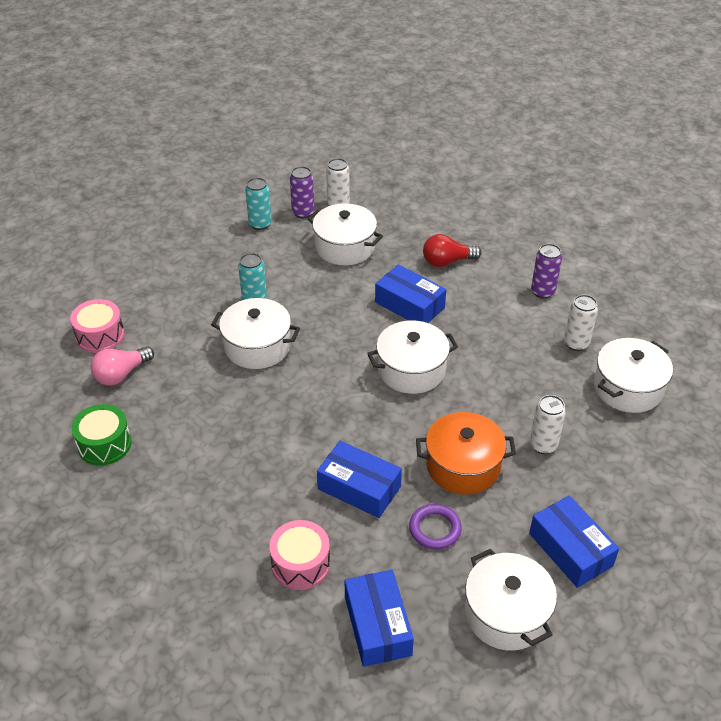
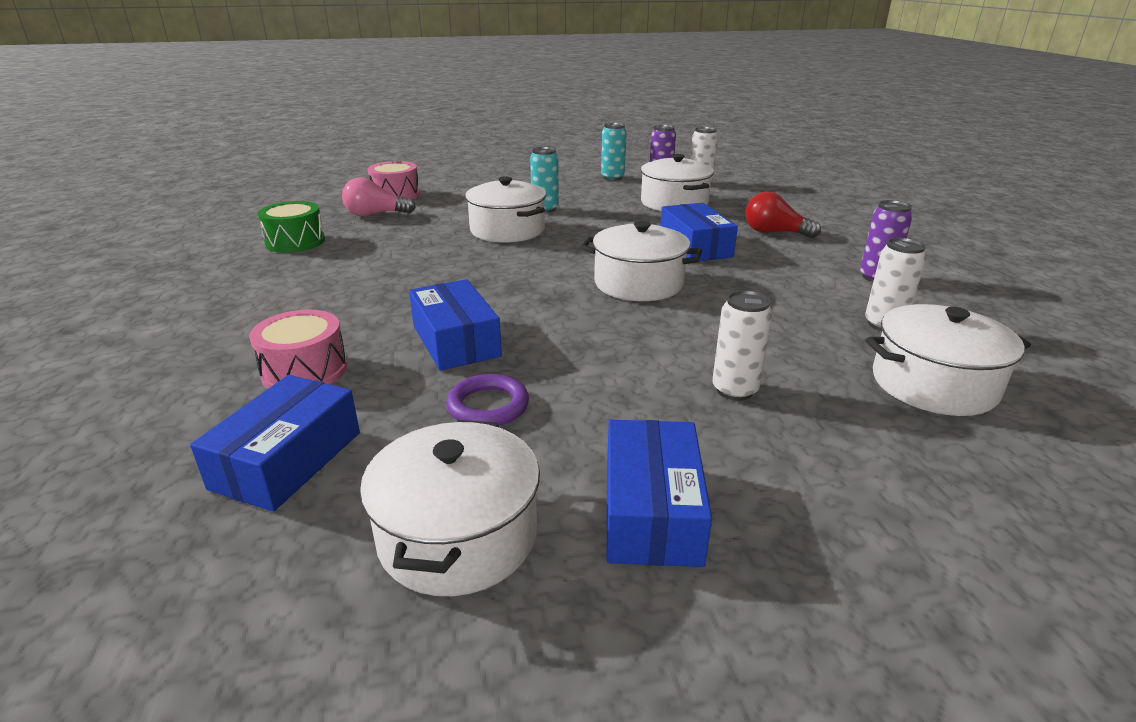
camera: 35 degrees right, 15 degrees down
(463, 466) = (600, 368): orange pot -> none

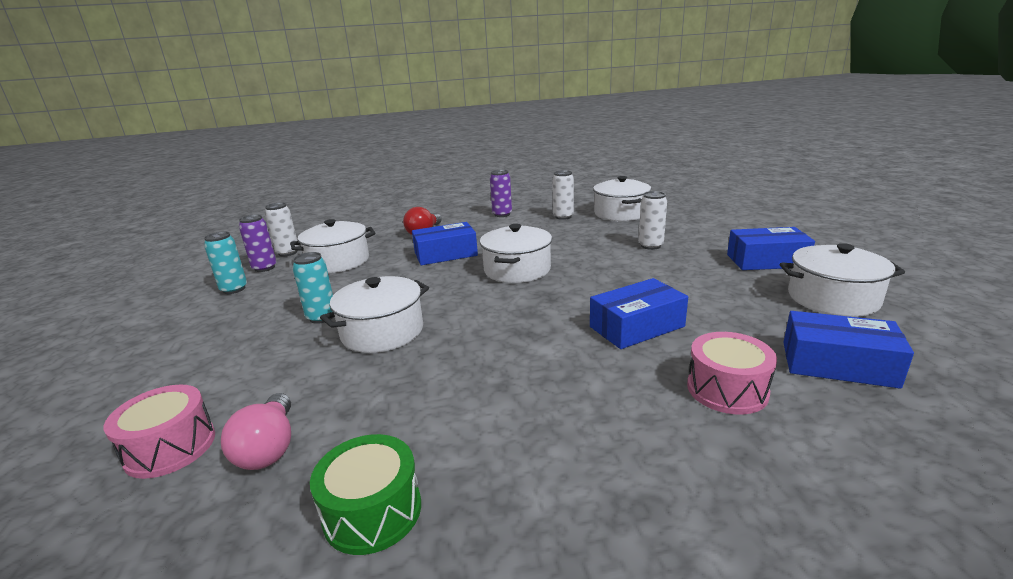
camera: 90 degrees left, 5 degrees down
(488, 406) = (715, 304): purple ring -> none

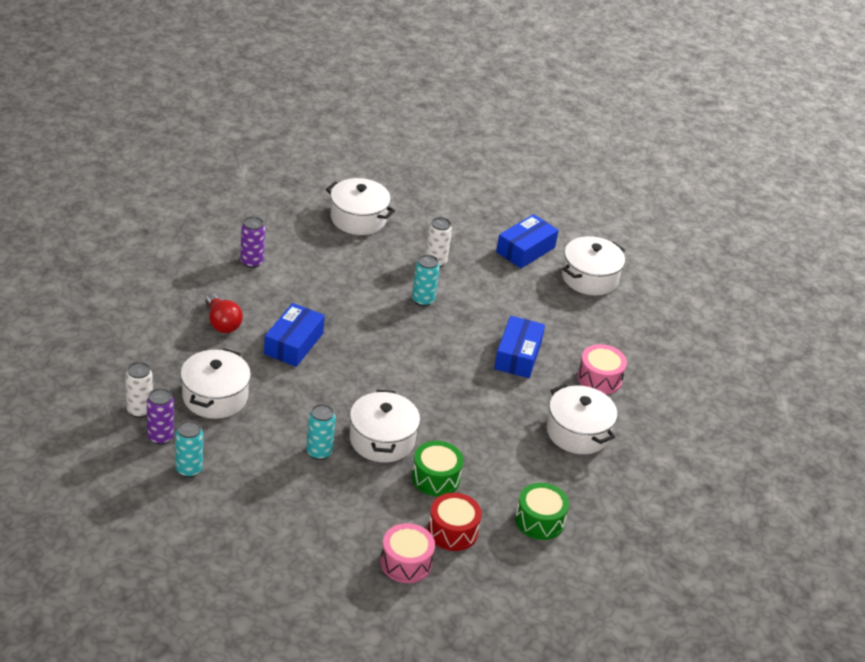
camera: 55 degrees left, 15 degrees up
(269, 448) = (452, 531): pink light bulb -> red drum
(361, 385) = (435, 478): none -> green drum
(517, 270) = (378, 336): white pot -> white pot (578, 432)
(563, 217) = (315, 244): white can -> none
(598, 262) = (423, 300): none -> turquoise can
(838, 364) = (628, 335): blue box -> none

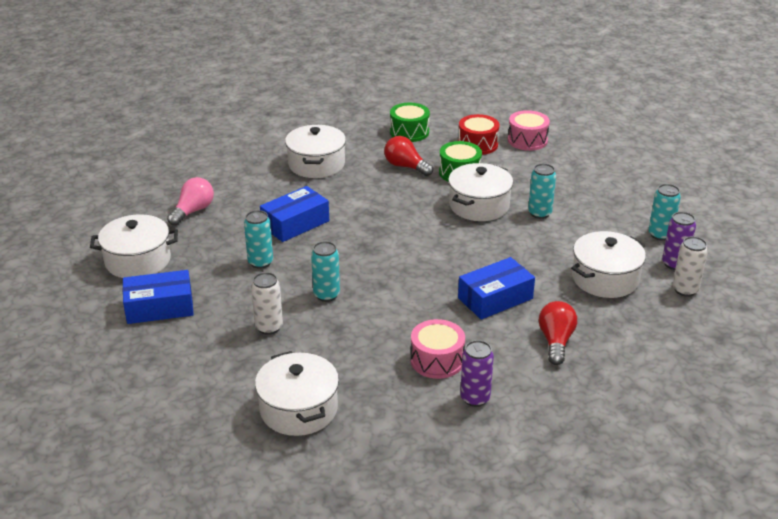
camera: 140 degrees left, 5 degrees down
(494, 464) = (405, 166): none -> red light bulb
(501, 309) = (260, 262): none -> turquoise can
(599, 378) = (250, 188): pink drum -> pink drum (437, 360)
(612, 336) = (193, 211): none -> pink light bulb

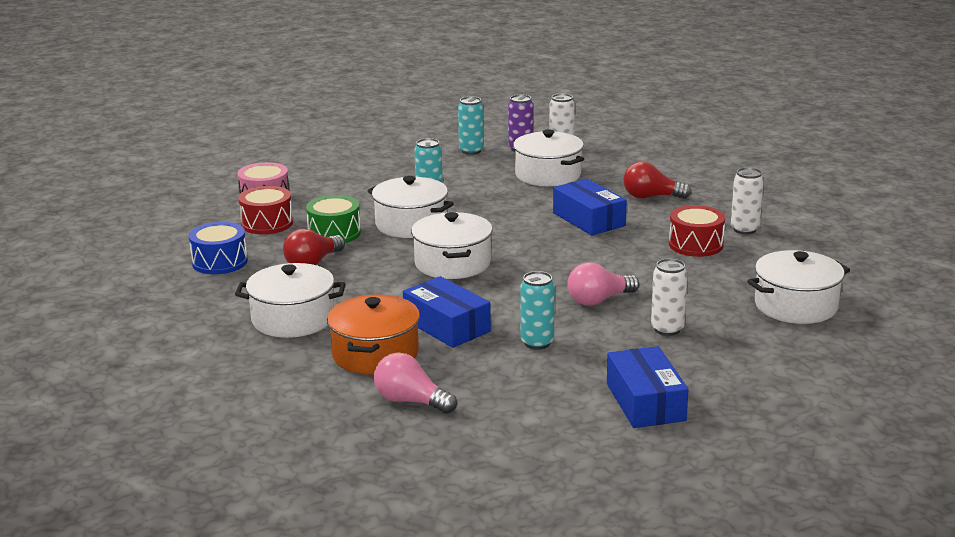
camera: 90 degrees left, 10 degrees down
(138, 260) = (541, 431): white pot -> white pot (452, 263)
(259, 196) = (375, 354): none -> orange pot
(326, 295) = (598, 300): turquoise can -> pink light bulb
(409, 132) = (220, 262): green drum -> blue drum
(437, 360) = (695, 245): pink drum -> red drum
(475, 398) = (744, 229): purple can -> white can

